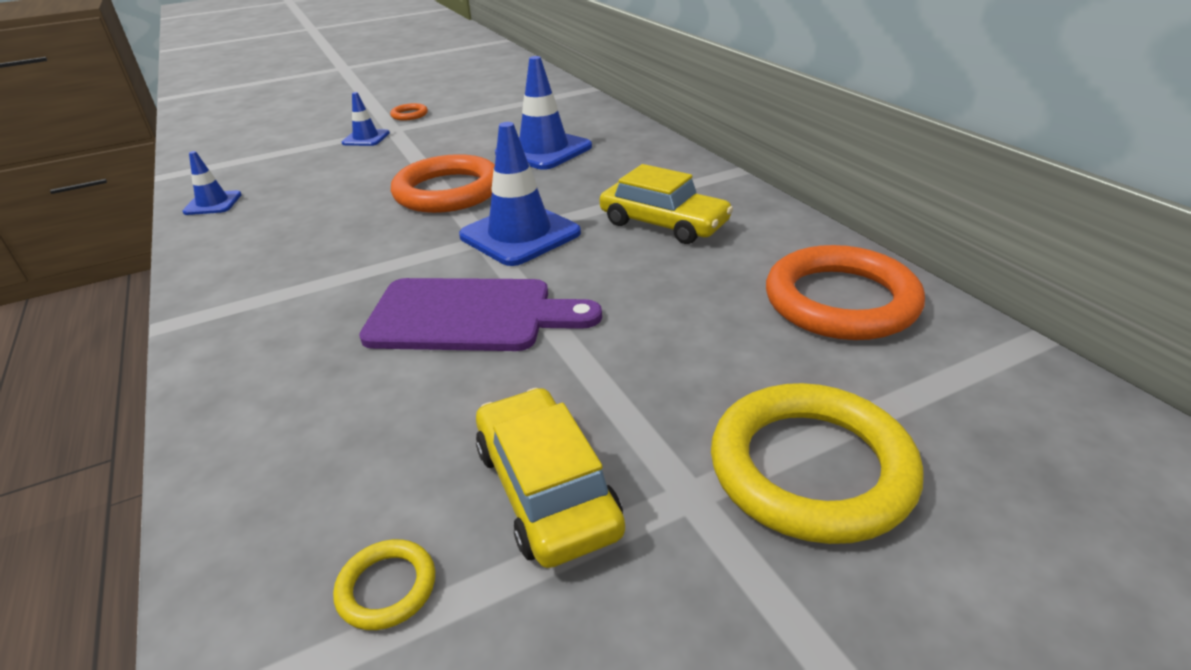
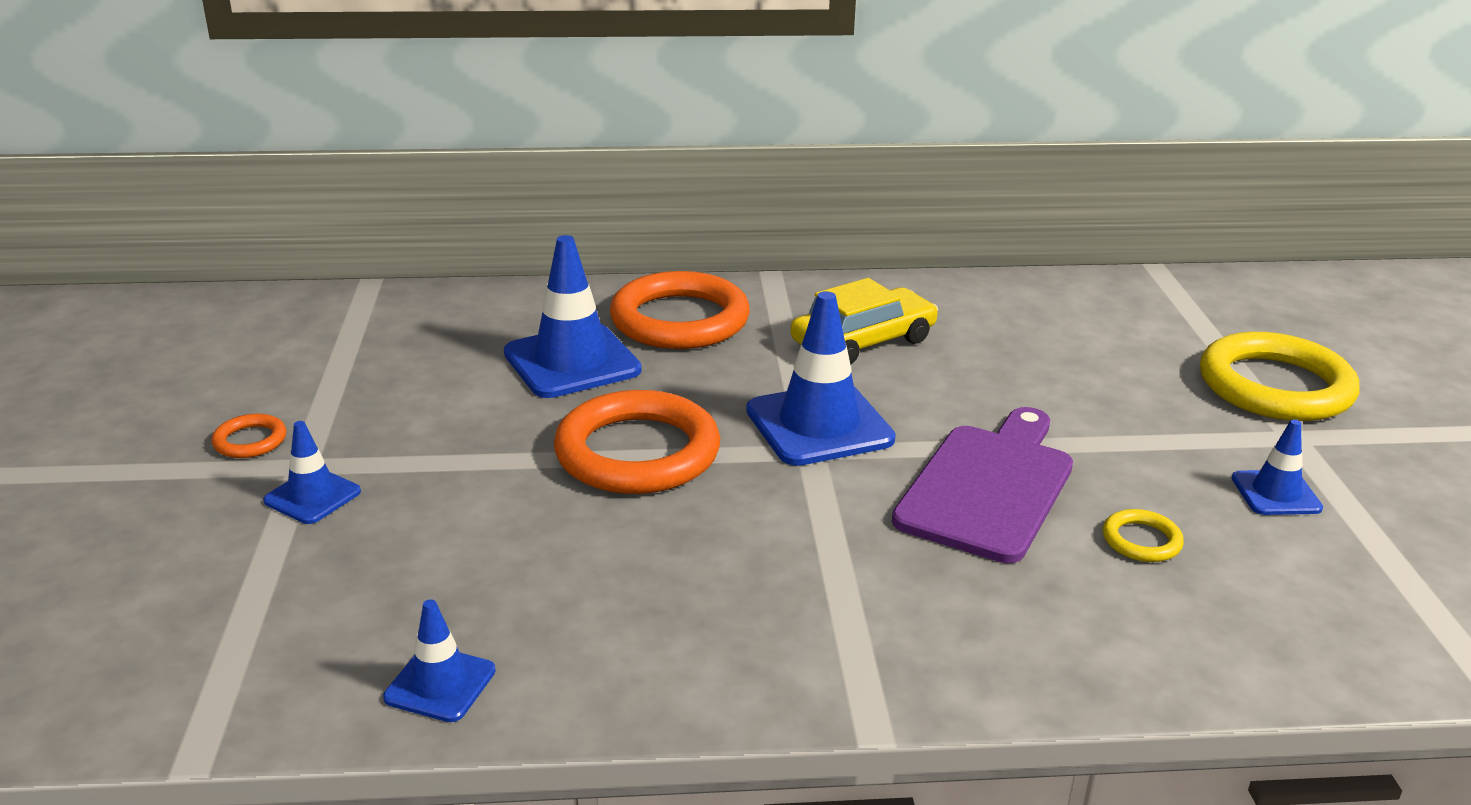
camera: 70 degrees left, 5 degrees down
(387, 588) = (1374, 583): yellow ring -> yellow ring (1141, 540)
(547, 489) = (1276, 493): yellow car -> blue traffic cone
(841, 301) = (1067, 310): orange ring -> orange ring (680, 320)

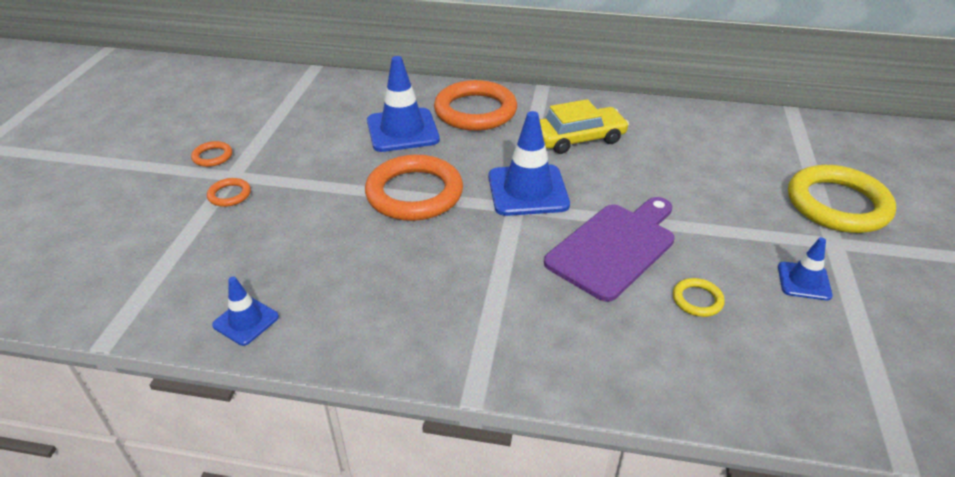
camera: 15 degrees right, 10 degrees up
(312, 496) = (229, 195): blue traffic cone -> orange ring

